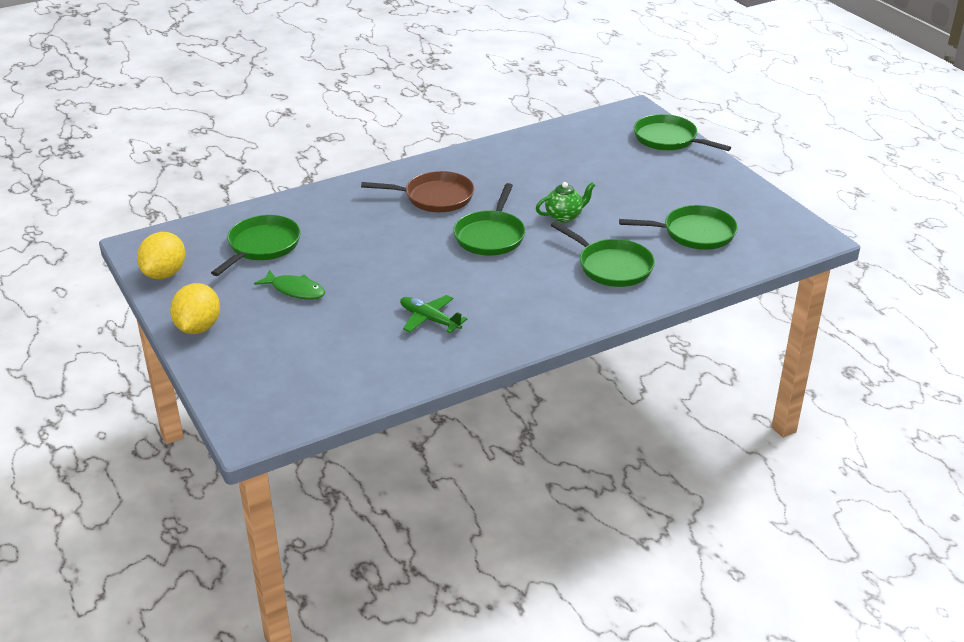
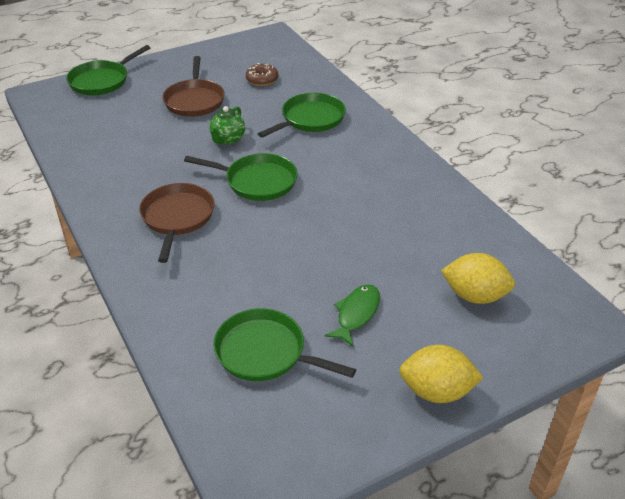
camera: 90 degrees left, 5 degrees up
(165, 273) = (326, 445): yellow lemon -> yellow lemon (475, 296)
(429, 320) = (398, 217): green plane -> none
(564, 216) = (227, 139): green teapot -> green teapot turned 135 degrees counterclockwise
(639, 193) = (194, 100): none -> brown pan
(695, 233) = (262, 80): green pan -> brown donut

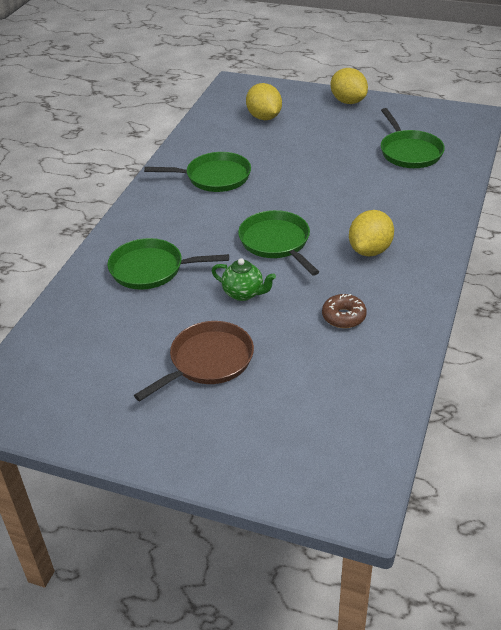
camera: 130 degrees left, 0 degrees up
(101, 81) = (262, 471): green pan -> green pan (214, 177)
(177, 217) = (370, 250): brown pan -> yellow lemon
(227, 139) = (244, 293): green teapot -> green teapot turned 45 degrees clockwise
(262, 80) = (111, 343): brown donut -> brown donut (343, 316)
(356, 314) = (337, 141): green fish -> none

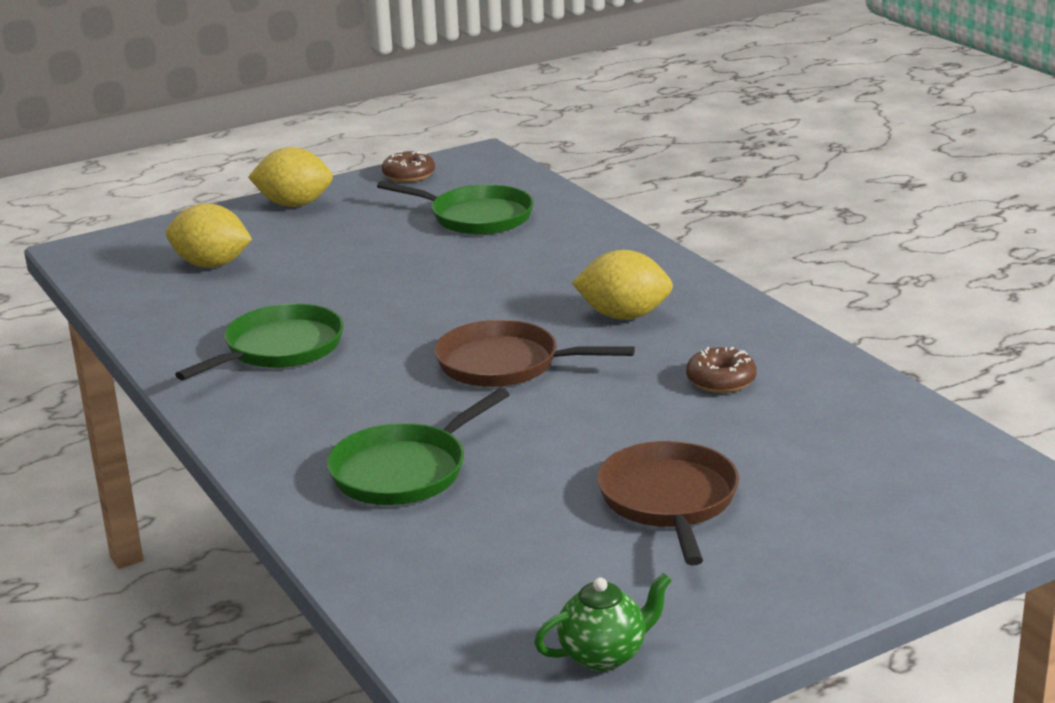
camera: 50 degrees left, 15 degrees down
(244, 293) = (572, 425): green teapot -> green teapot (604, 655)
(276, 242) = (504, 364): green pan -> brown pan
(370, 250) = (624, 316): yellow lemon -> yellow lemon turned 60 degrees counterclockwise
(423, 110) = (409, 175): none -> brown donut

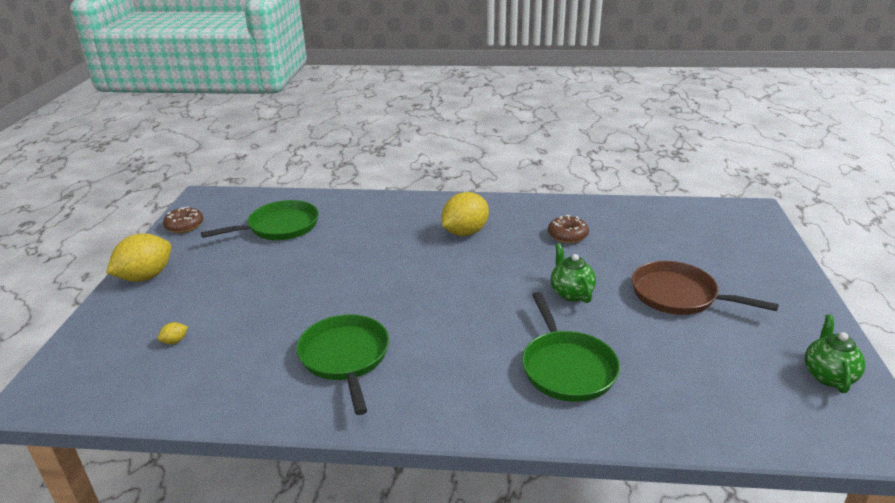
camera: 55 degrees left, 5 degrees up
(211, 265) = (175, 341): yellow lemon -> yellow lemon, size x0.40
(504, 364) = (474, 286): brown pan -> none
(570, 427) = (571, 293): none -> green teapot

